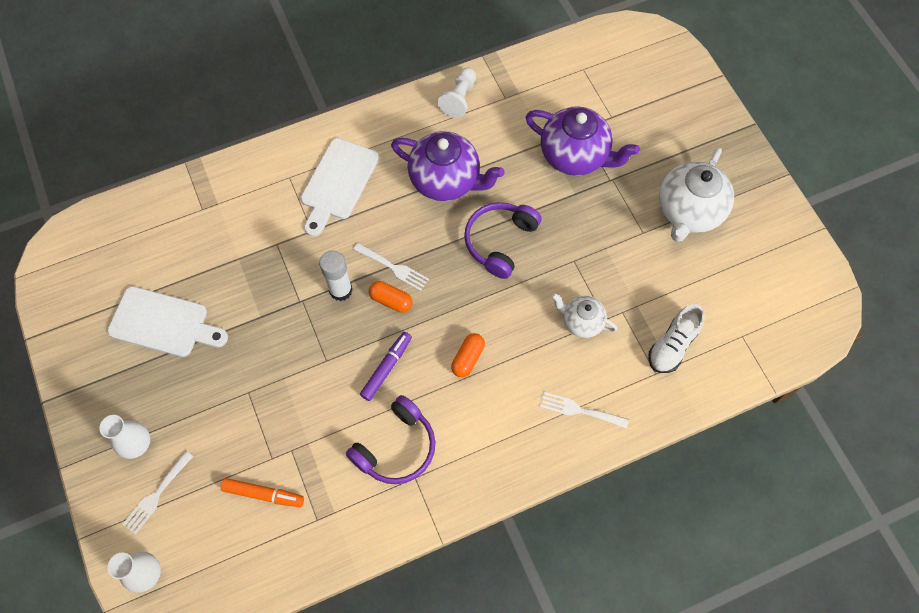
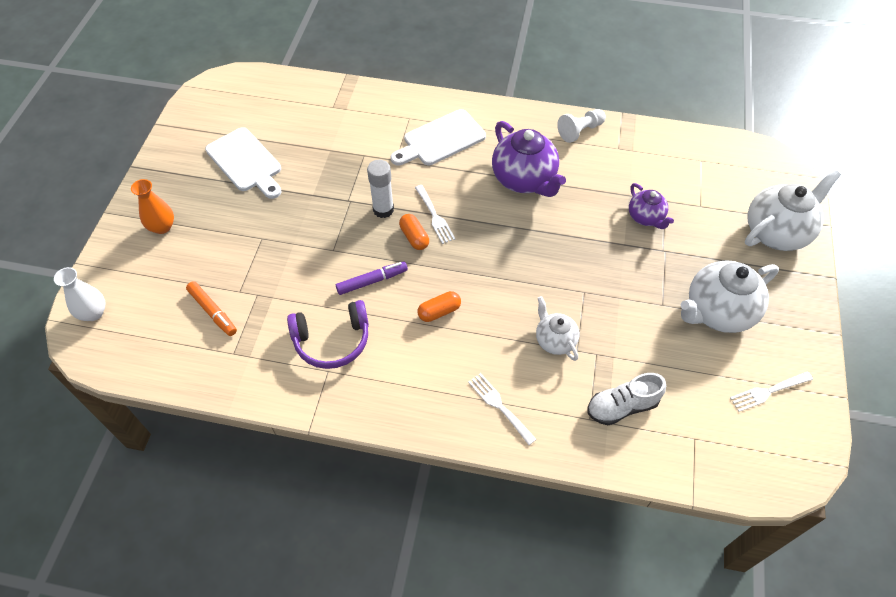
camera: 35 degrees right, 10 degrees down
(137, 444) = (162, 227): white vase -> orange vase
(156, 495) = (145, 266): white fork -> white fork (768, 392)
(500, 241) = (533, 244): purple headphones -> none
(575, 156) = (645, 217): purple teapot -> purple teapot, size x0.56
(686, 106) = (776, 232): none -> white teapot

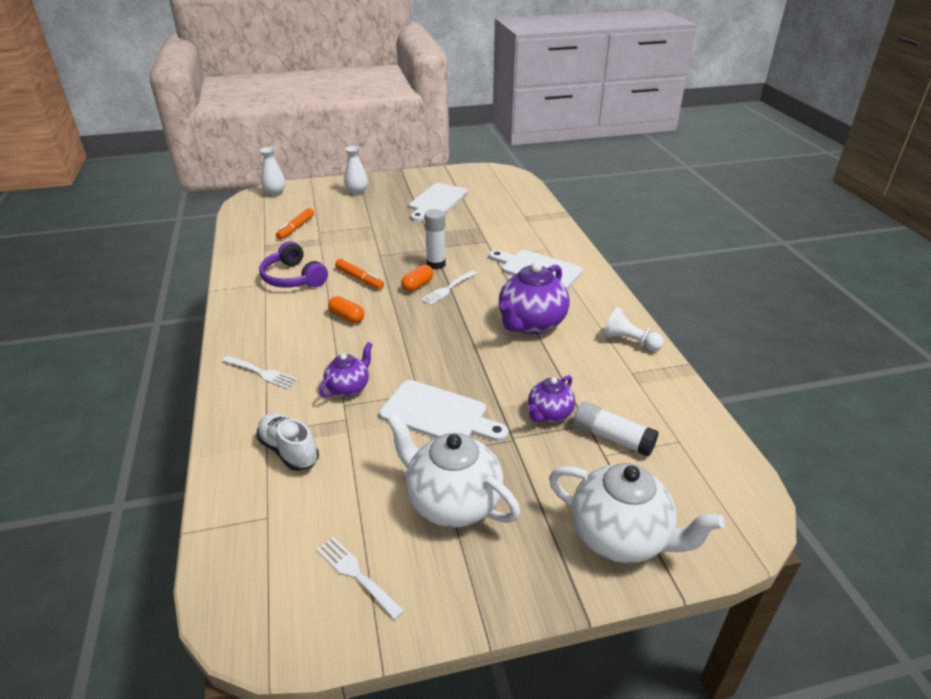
camera: 65 degrees right, 20 degrees down
(162, 227) = (357, 192): orange vase -> white vase
(371, 281) = (359, 279): purple marker -> orange marker
(499, 406) = (262, 373): white fork -> white fork turned 90 degrees clockwise
(554, 340) = (349, 388): white teapot -> purple teapot
(617, 287) = (439, 414): none -> white cutting board
(685, 193) = (612, 438): none -> white glue stick

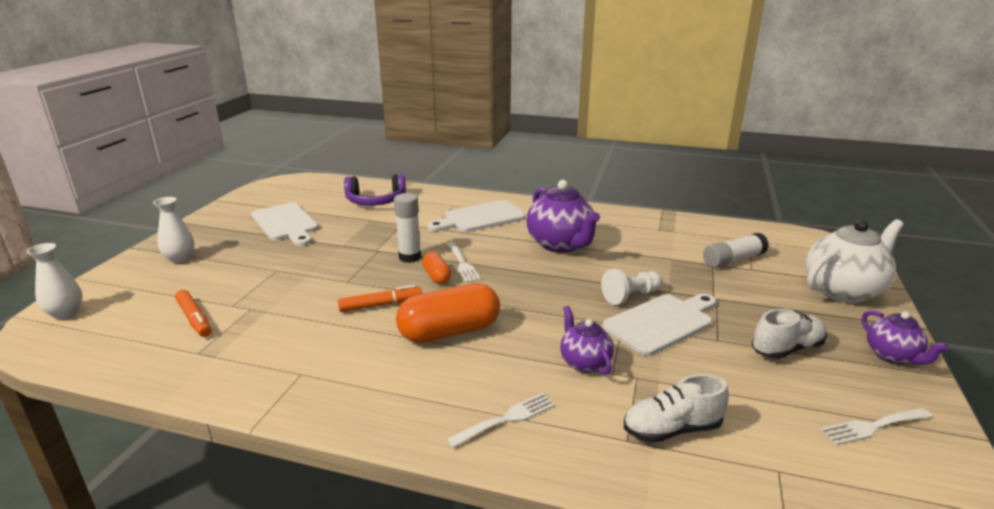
camera: 60 degrees left, 10 degrees down
(293, 278) = (317, 348): purple headphones -> purple headphones (376, 201)
(347, 317) = (449, 332): orange capsule -> orange capsule, size x1.94
(452, 502) = (787, 349): white teapot -> white shoe
(549, 414) = (691, 274): purple teapot -> purple teapot (892, 356)
(629, 341) = (620, 218): white pawn -> white pawn (631, 296)

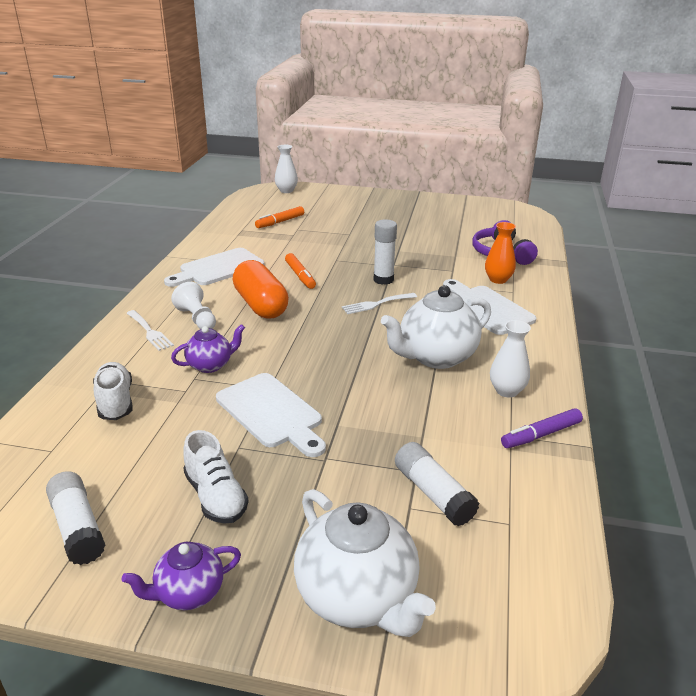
camera: 85 degrees right, 5 degrees up
(180, 258) = (360, 203): white vase -> white vase (507, 391)
(286, 223) = (431, 225): white cutting board -> white cutting board (218, 268)
(429, 208) = (498, 280): none -> orange vase
(436, 276) = (349, 294): orange capsule -> none
(561, 245) = (435, 357): purple teapot -> white teapot
(631, 296) = (324, 397): white pawn -> white pawn (197, 319)
(655, 220) = (541, 434): none -> purple marker
(873, 426) = (77, 527): white fork -> white glue stick

